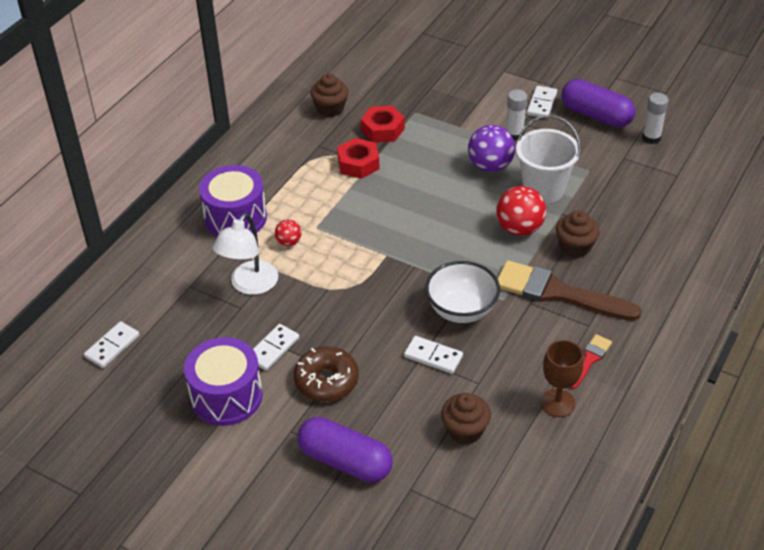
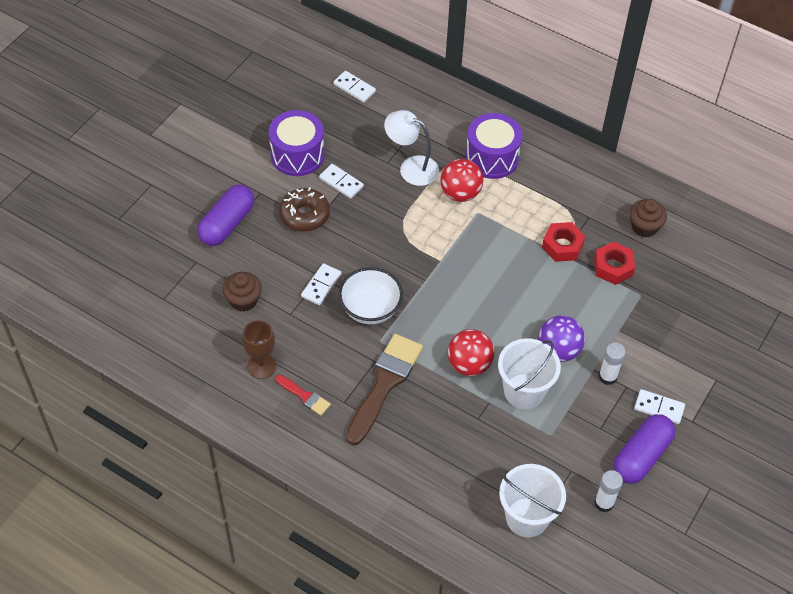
camera: 90 degrees right, 10 degrees up
(289, 242) = (460, 193): red ball -> red ball, size x1.86
(575, 247) = (442, 406): brown cupcake -> none
(682, 185) = (527, 517): none -> white bucket

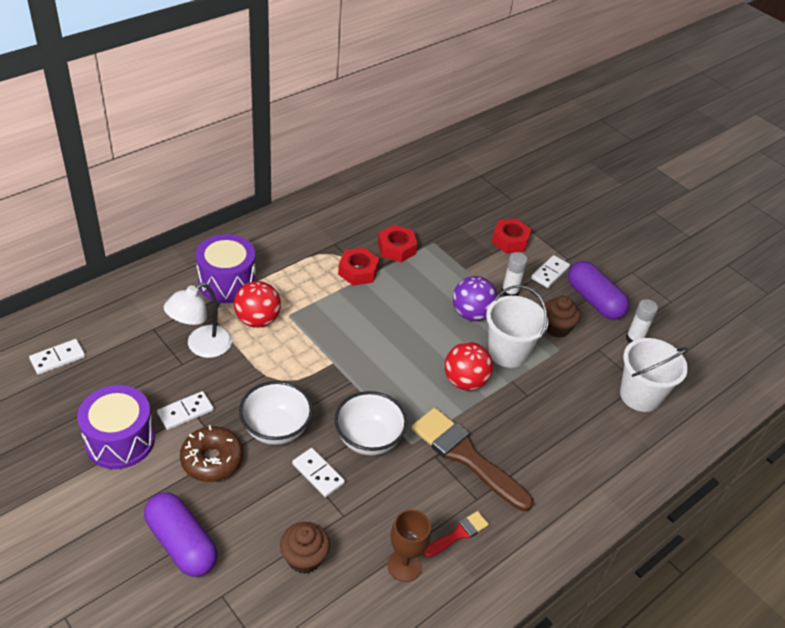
camera: 75 degrees left, 10 degrees down
(351, 244) = (276, 429): none -> white bowl
(644, 227) = (363, 215): brown cupcake -> brown cupcake (556, 327)
(687, 361) = (510, 240): none -> red nut

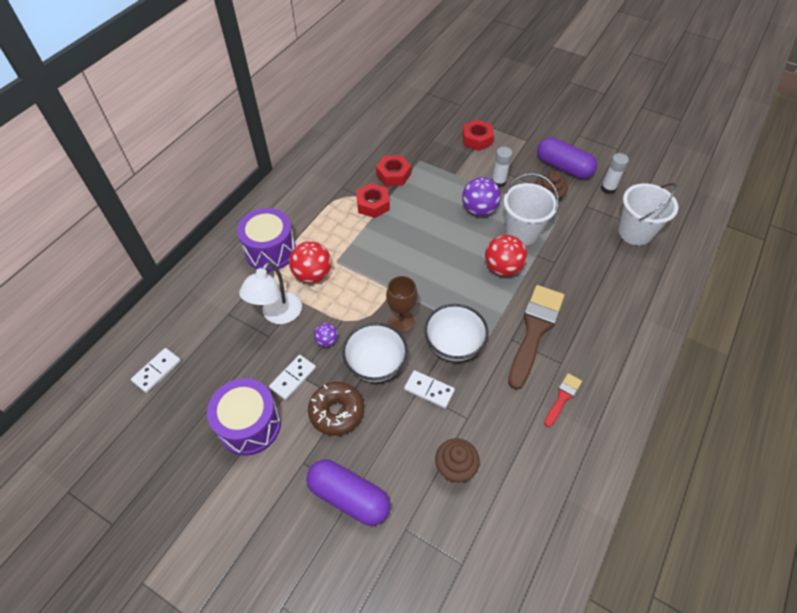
camera: 15 degrees left, 10 degrees up
(238, 388) = (327, 341): none -> purple ball
(404, 565) = (536, 441): brown goblet -> brown goblet (401, 321)
(465, 456) = (535, 330): brown brush -> brown brush turned 90 degrees clockwise
(550, 273) = (520, 156): white domino -> none

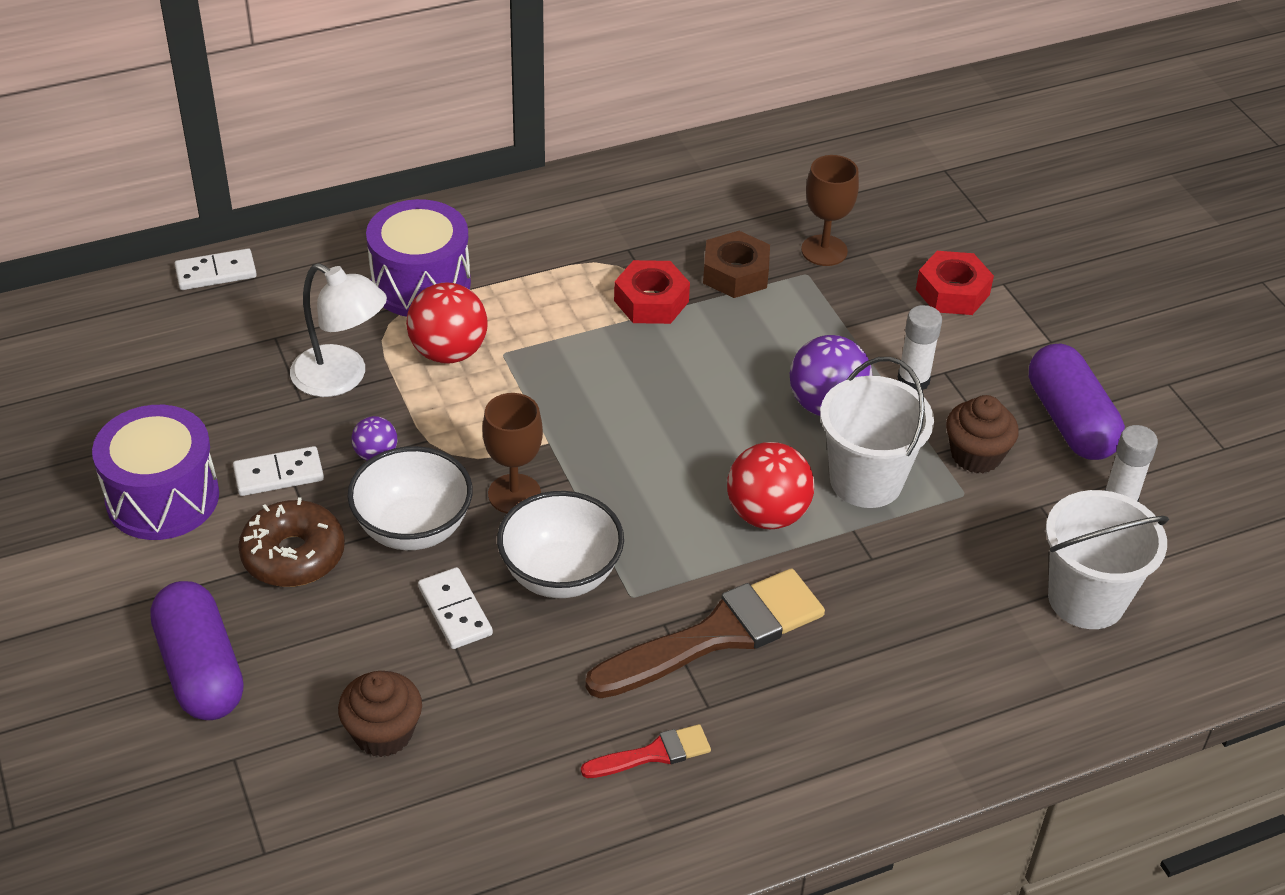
camera: 35 degrees right, 10 degrees down
(157, 371) = (112, 357): white domino -> white domino (216, 272)
(277, 315) = (341, 378): white lamp -> white lamp turned 120 degrees counterclockwise
(393, 175) = (735, 273): red nut -> brown nut
(416, 147) = (824, 250): none -> brown goblet

